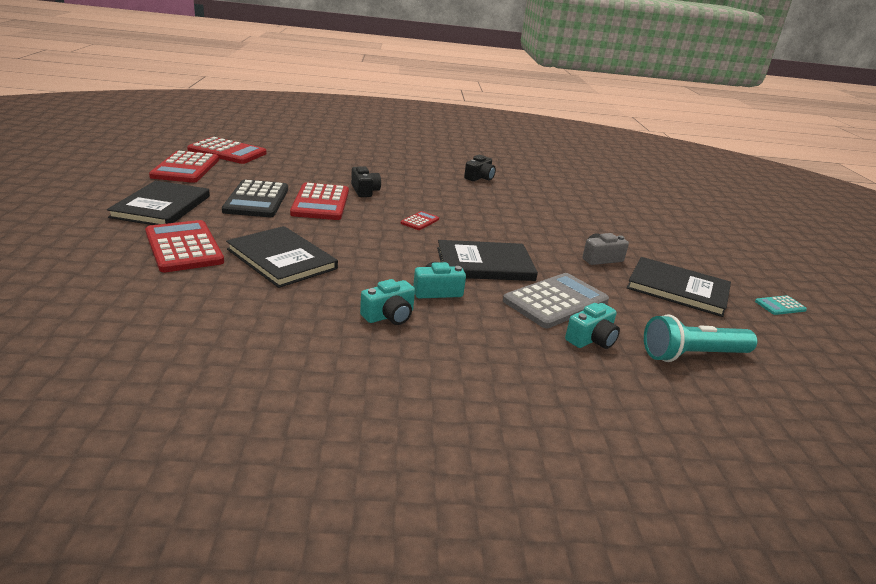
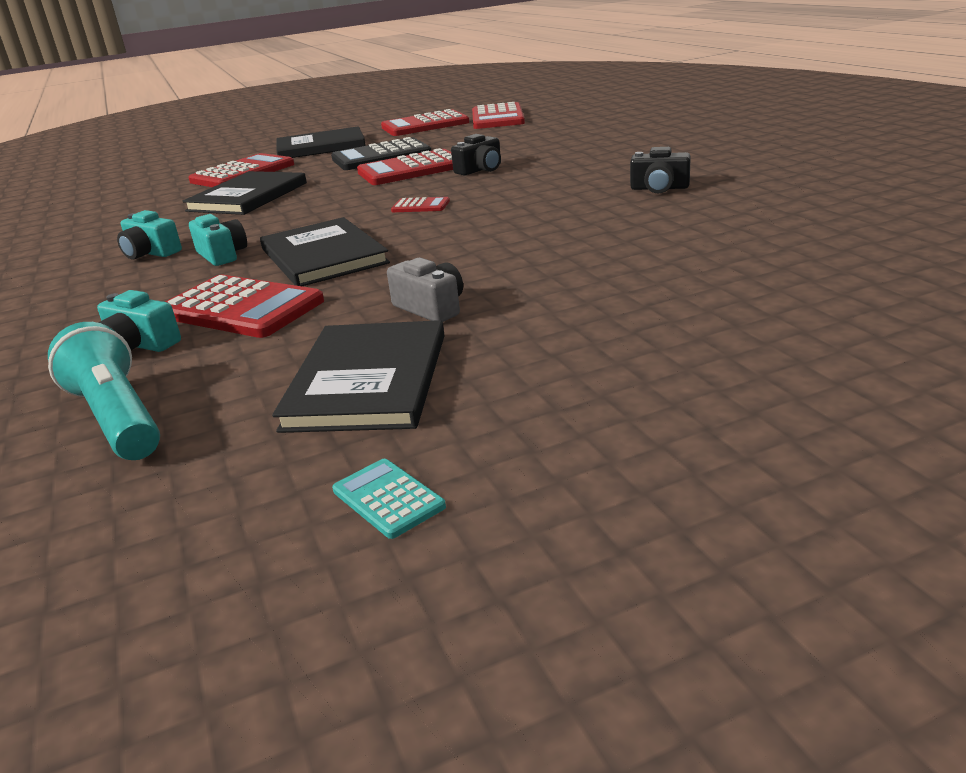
camera: 75 degrees right, 0 degrees up
(555, 301) = (241, 308): grey calculator -> red calculator

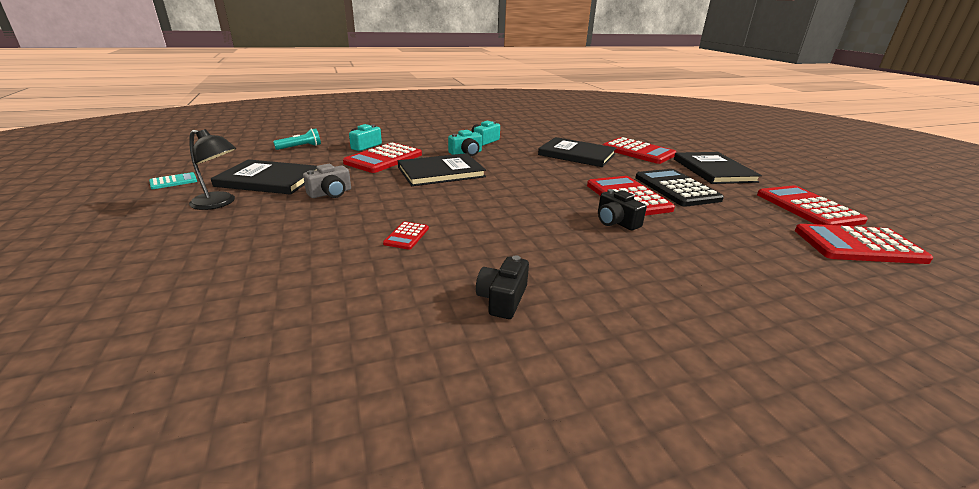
camera: 90 degrees right, 0 degrees up
(117, 418) = (300, 147): turquoise flashlight -> turquoise flashlight, size x0.62
(420, 206) = (520, 197): red calculator -> red calculator (406, 236)
(503, 386) = (219, 203): none -> black lamp

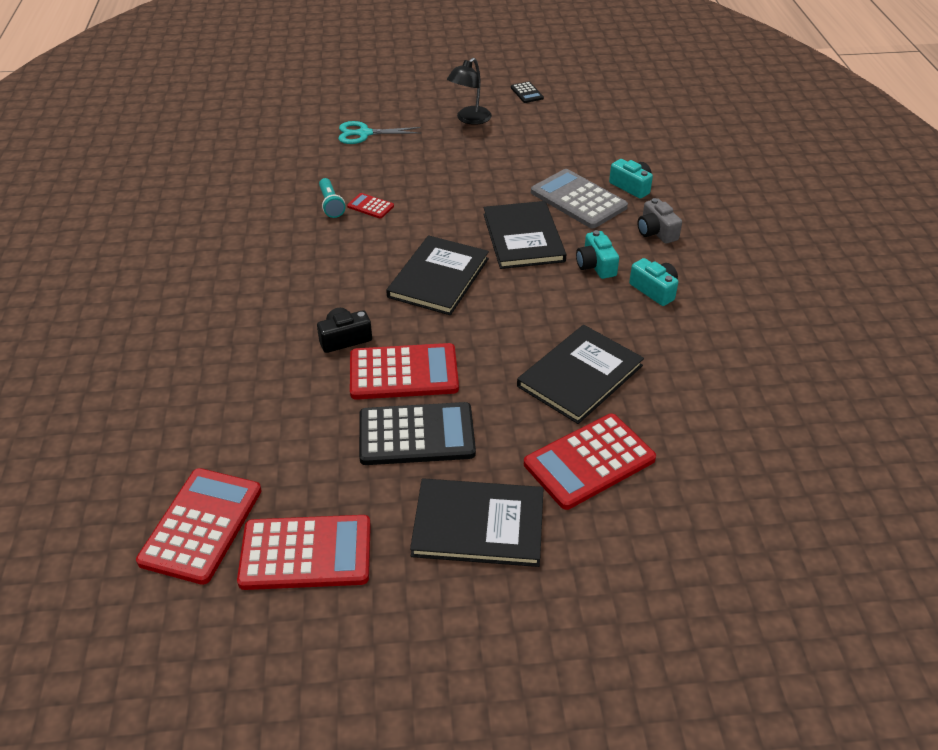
camera: 105 degrees right, 15 degrees up
(173, 181) = (527, 93): turquoise calculator -> black calculator
(223, 262) = (364, 134): none -> turquoise scissors
(269, 180) = (521, 135): black book -> black book (439, 278)
(300, 147) = (628, 144): turquoise flashlight -> turquoise flashlight (331, 204)
(330, 193) = (477, 169): grey camera -> grey camera (656, 232)
(384, 159) = (578, 200): red calculator -> grey calculator
(502, 299) = (256, 241): black camera -> none

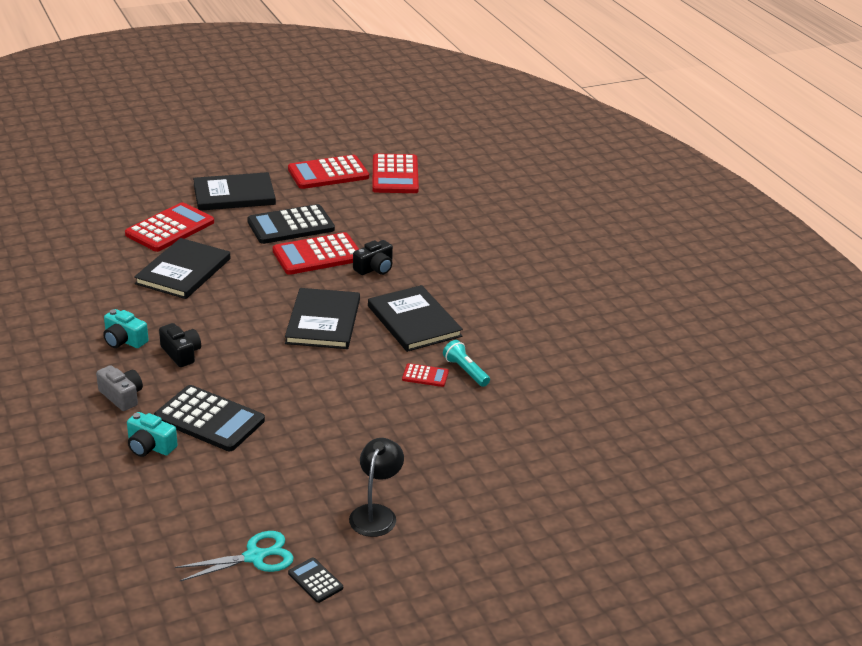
camera: 160 degrees right, 10 degrees down
(364, 134) = (493, 465): turquoise scissors -> turquoise scissors (254, 557)
(523, 237) = (258, 369): black book -> black book (414, 321)
(578, 200) = (209, 419): grey calculator -> black calculator
(596, 265) = (181, 353): turquoise camera -> black camera

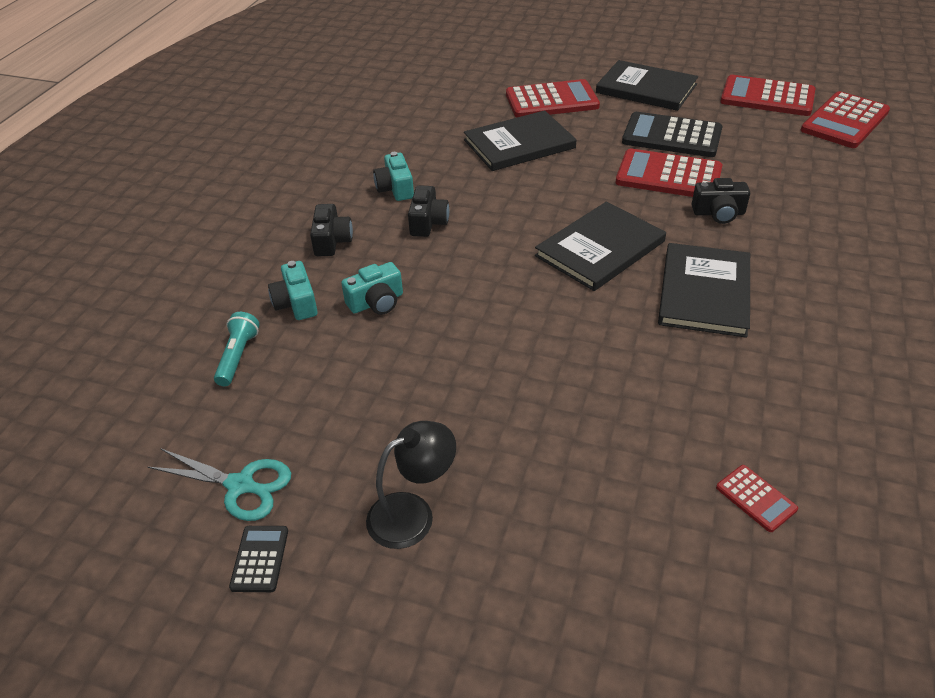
camera: 45 degrees right, 10 degrees up
(122, 396) = (332, 241): grey camera -> black camera
(209, 419) = (376, 302): black calculator -> turquoise camera
(425, 376) = (651, 365): red calculator -> red calculator (756, 498)
(465, 371) = (708, 384): turquoise flashlight -> turquoise flashlight (238, 357)

